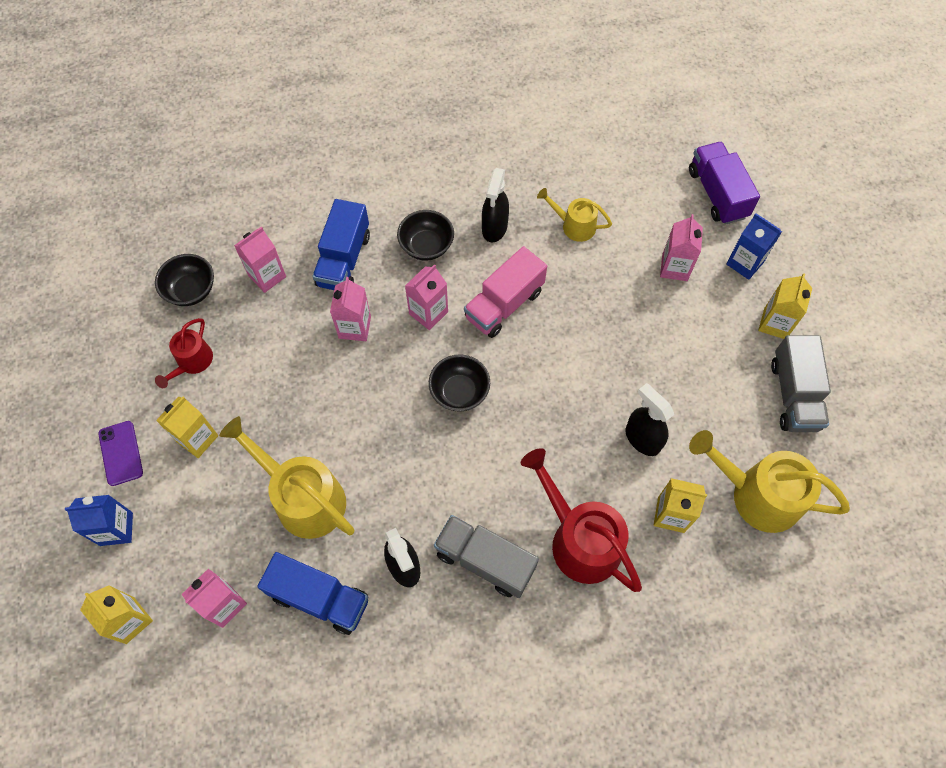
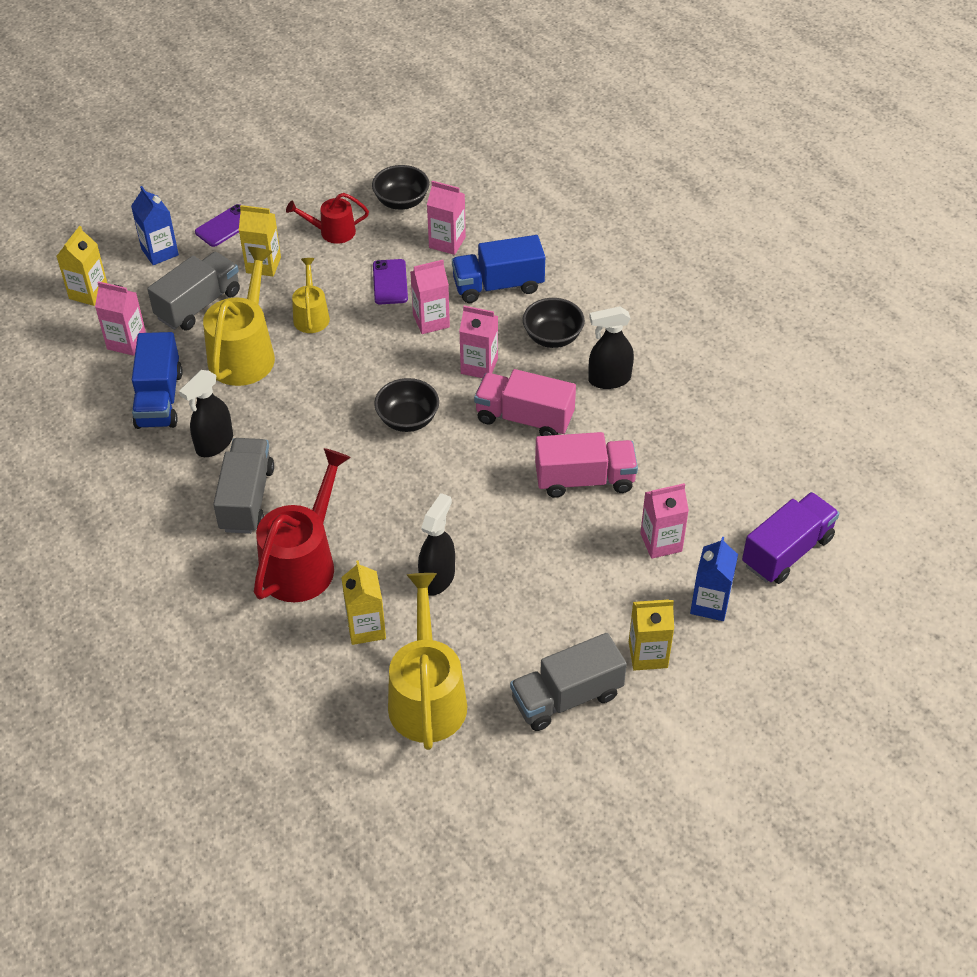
camera: 65 degrees right, 15 degrees down
(214, 517) = (198, 305): none -> grey truck
(288, 340) = (390, 282): none -> purple phone
(574, 225) = (656, 441): yellow watering can -> yellow watering can (311, 315)
(589, 290) = (584, 479): none -> pink truck

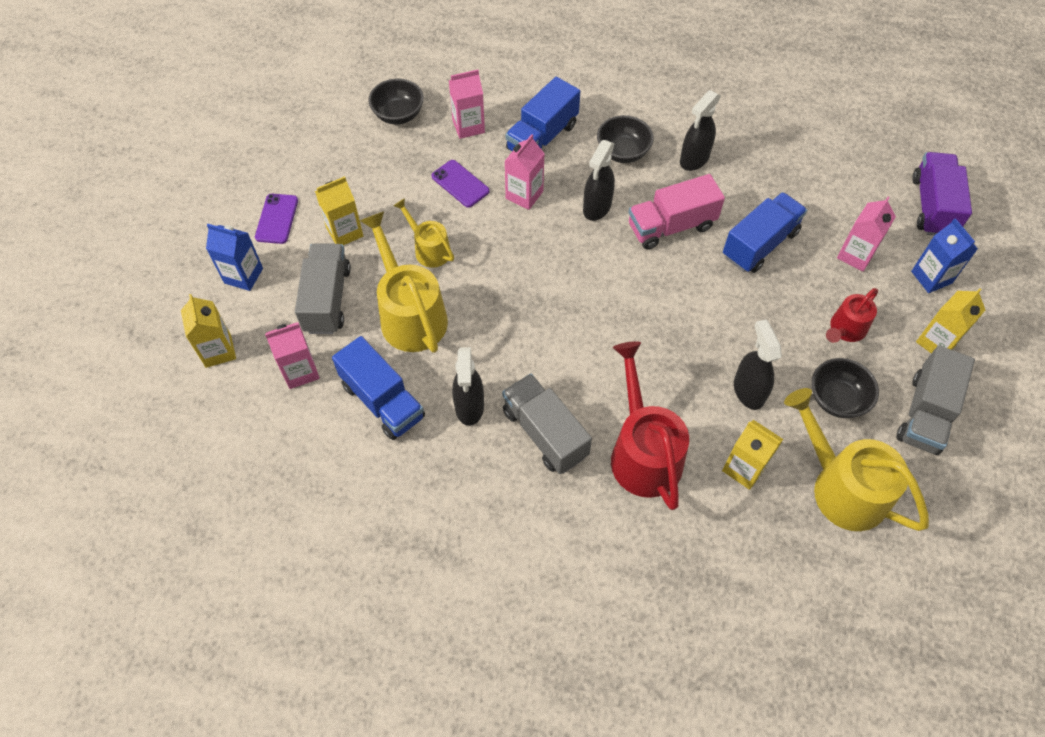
camera: 40 degrees left, 10 degrees up
(332, 232) = (371, 171): red watering can -> red watering can (845, 329)
(408, 419) = (592, 283): black bowl -> black bowl (837, 399)
(479, 366) = (597, 207): pink carton -> black spray bottle
(584, 479) = (760, 244): pink truck -> blue truck

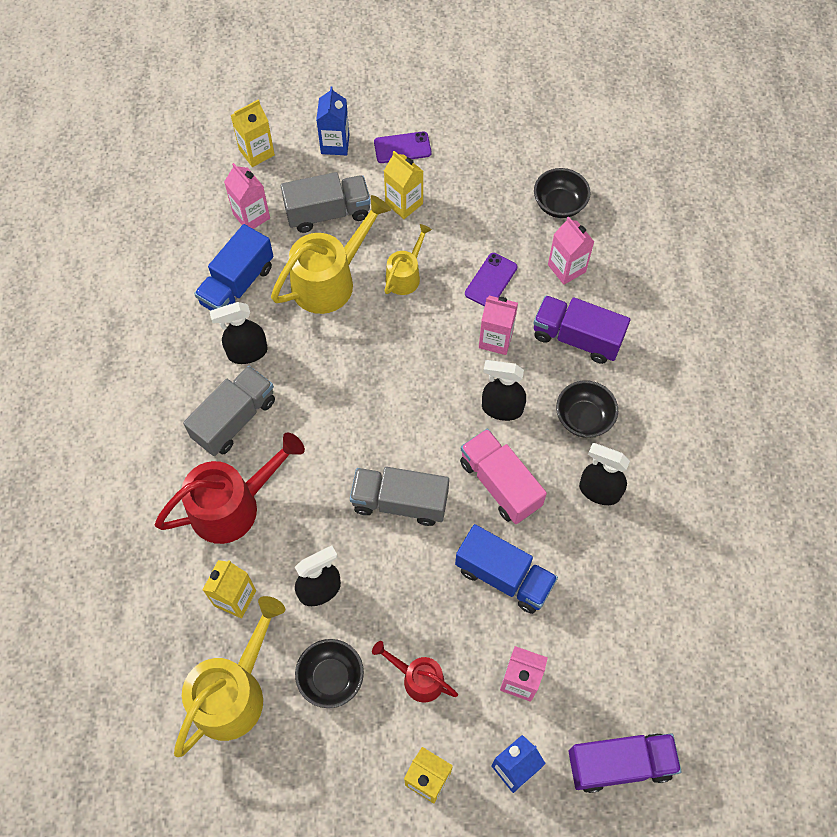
camera: 75 degrees right, 5 degrees up
(542, 137) = (577, 338): blue truck -> purple truck
(925, 413) = (335, 771): grey truck -> grey truck (400, 502)

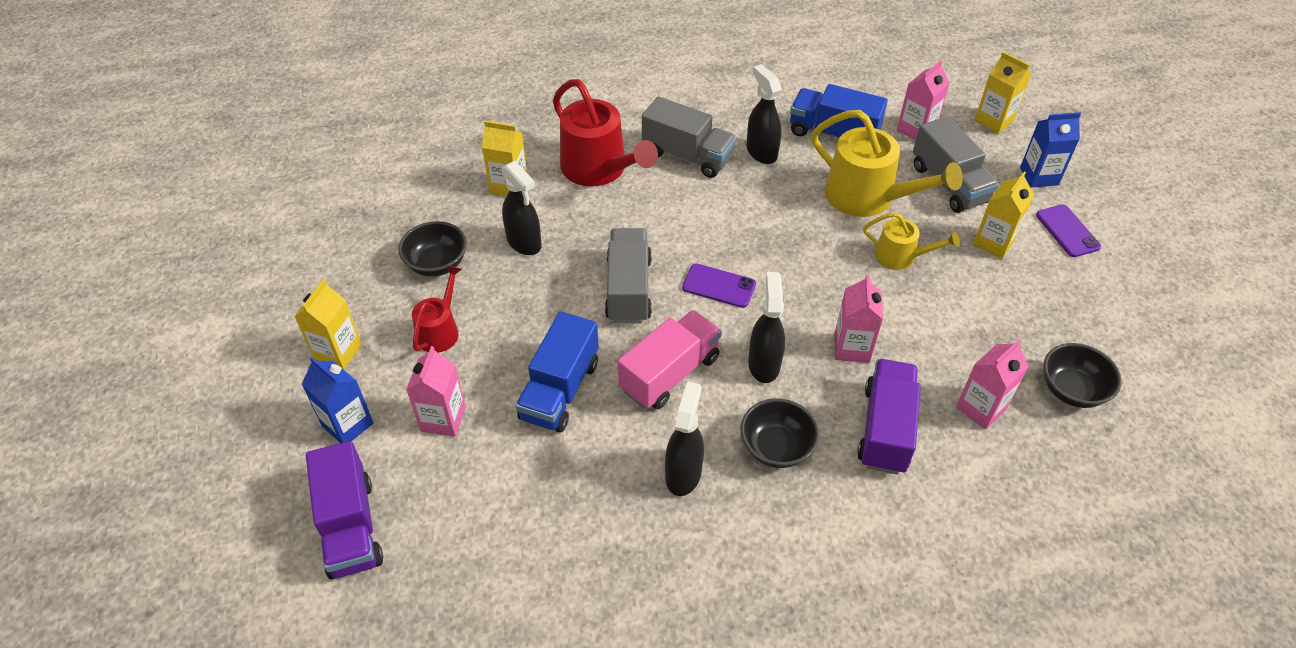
camera: 80 degrees right, 15 degrees down
(234, 692) = (420, 200): yellow watering can -> none
(491, 280) = (928, 334): purple phone -> purple phone (719, 286)

